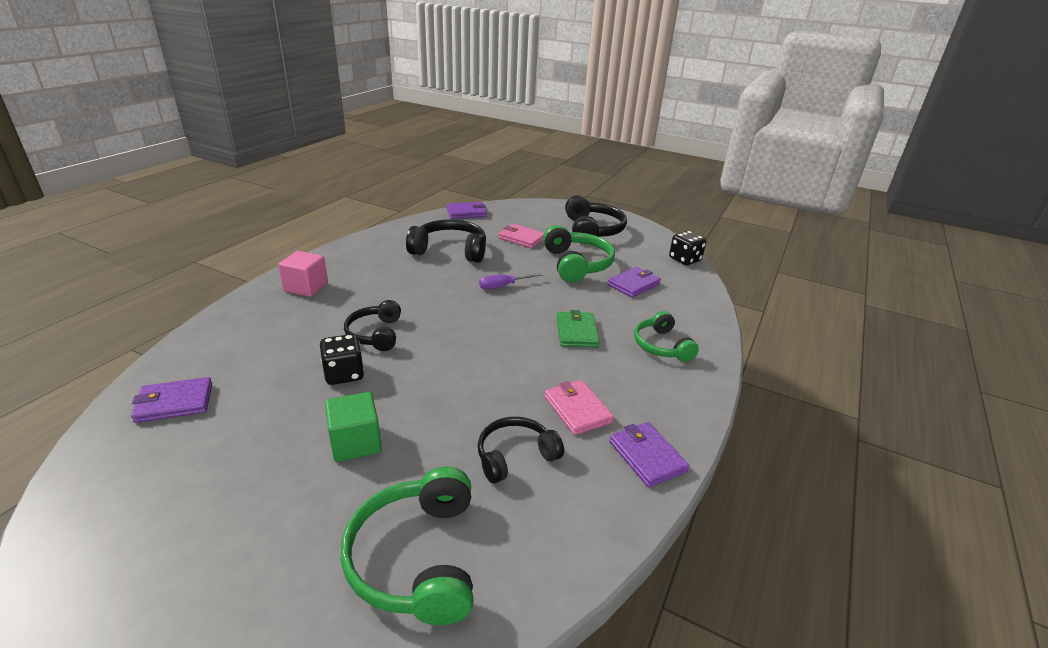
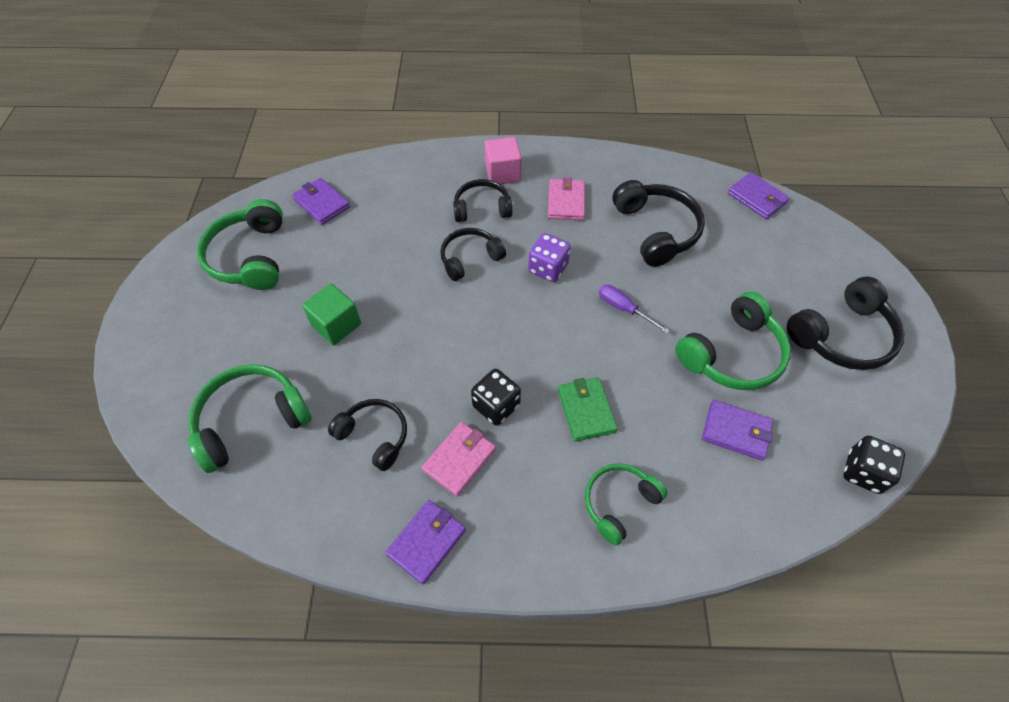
camera: 65 degrees right, 25 degrees up
(166, 489) = (250, 257): none -> green headphones
(329, 310) = (482, 208): none -> black headphones
(344, 374) = (405, 271): black dice -> black dice (496, 406)
(432, 302) = (548, 268): none -> purple dice
(522, 238) = (745, 276): pink wallet -> pink wallet (566, 202)
(576, 332) = (586, 410): green wallet -> green wallet turned 75 degrees counterclockwise

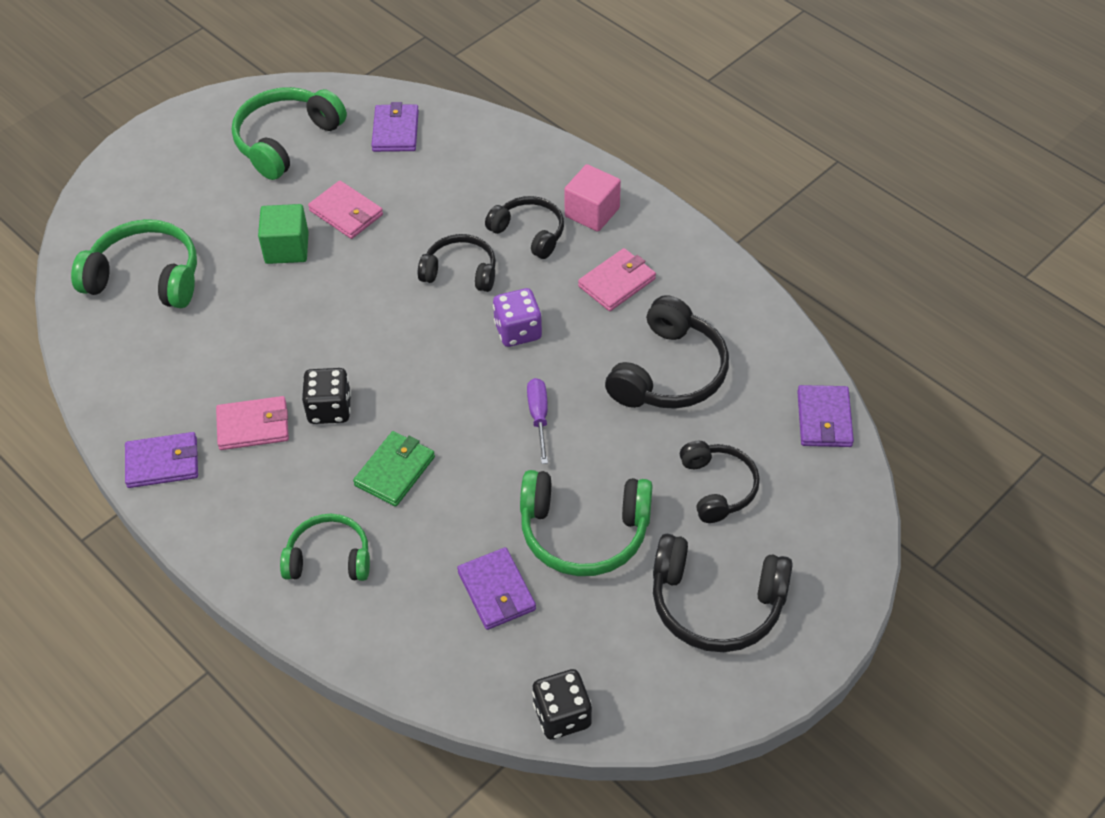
camera: 45 degrees right, 5 degrees down
(350, 274) = (346, 213): none -> pink wallet
(374, 436) = (215, 358): black headphones -> black headphones (718, 487)

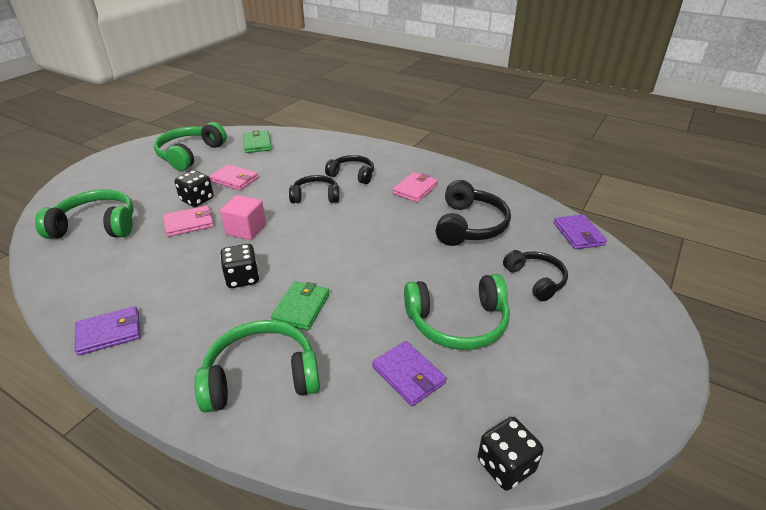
camera: 15 degrees left, 15 degrees down
(253, 426) = (184, 297): pink wallet -> pink wallet (189, 223)
(287, 248) = (197, 200): green cube -> black dice
(329, 558) = (261, 376): green headphones -> green headphones, size x1.54
(395, 131) = (257, 144): purple wallet -> green wallet
(518, 331) = (363, 219): purple dice -> none
(539, 417) = (395, 260): purple screwdriver -> none
(592, 212) = (386, 162): pink cube -> pink cube (246, 229)
(716, 604) = (579, 352): black headphones -> none

